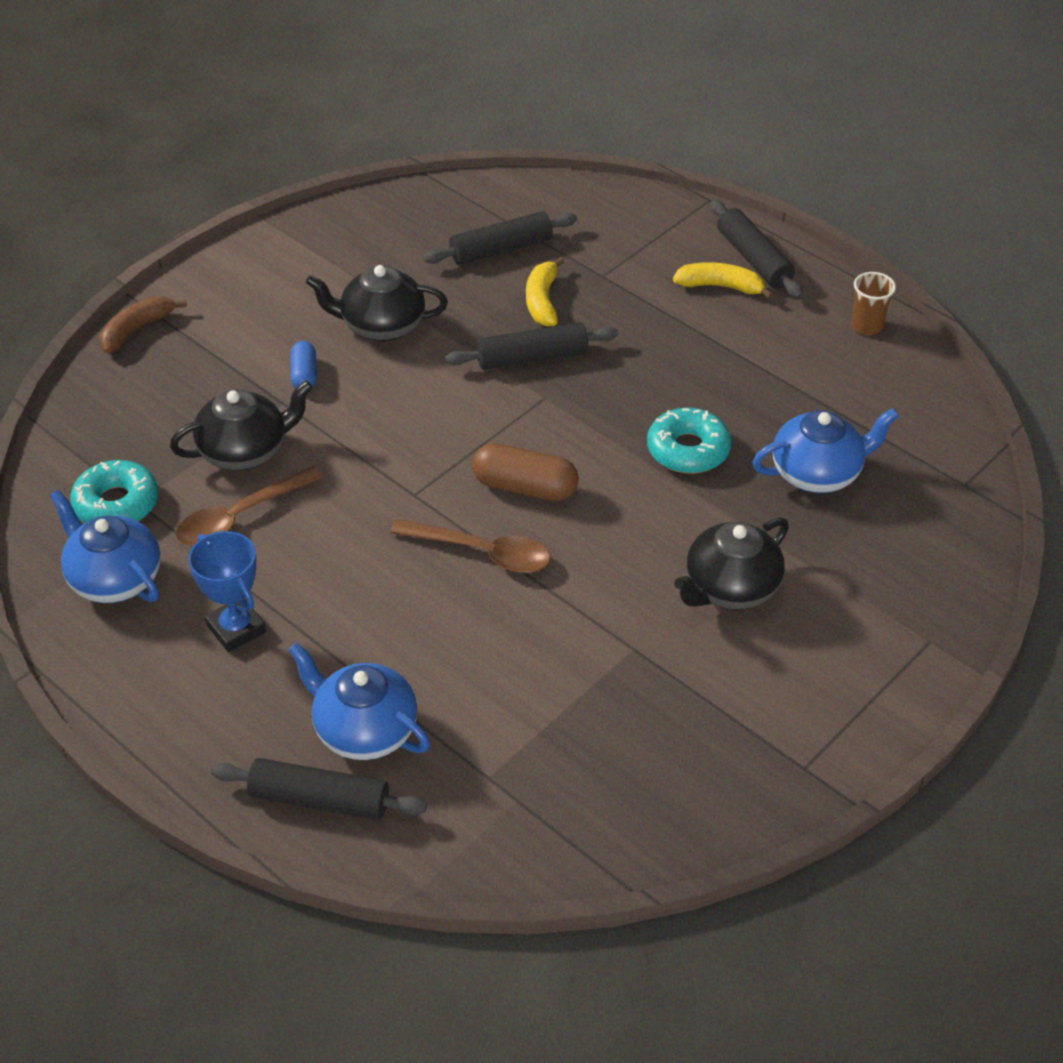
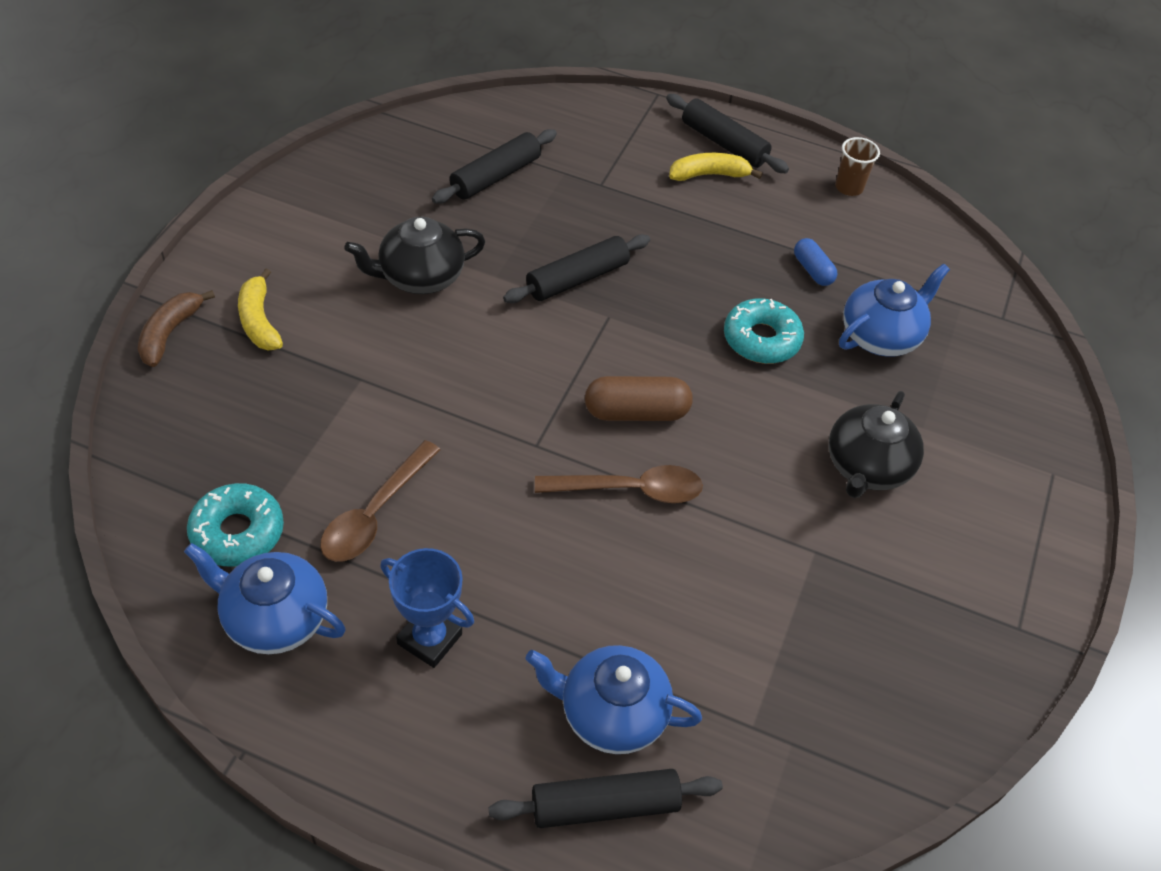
camera: 25 degrees left, 5 degrees up
(245, 451) = (346, 440): black teapot -> none
(304, 375) = (368, 345): blue capsule -> blue capsule (812, 270)
(542, 301) = (559, 220): yellow banana -> yellow banana (259, 321)

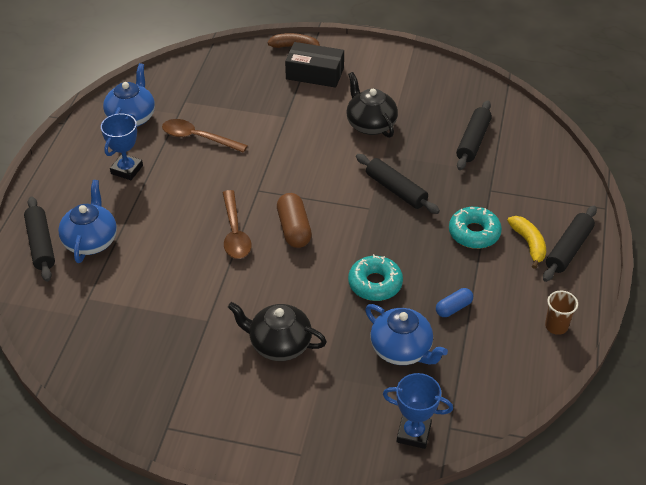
camera: 85 degrees right, 5 degrees down
(237, 532) = (178, 96): turquoise donut -> turquoise donut (474, 233)
(259, 321) = (315, 73): yellow banana -> black box
(495, 176) = (473, 141): black rolling pin -> black rolling pin turned 75 degrees clockwise
(1013, 353) = (413, 433): none -> blue trophy

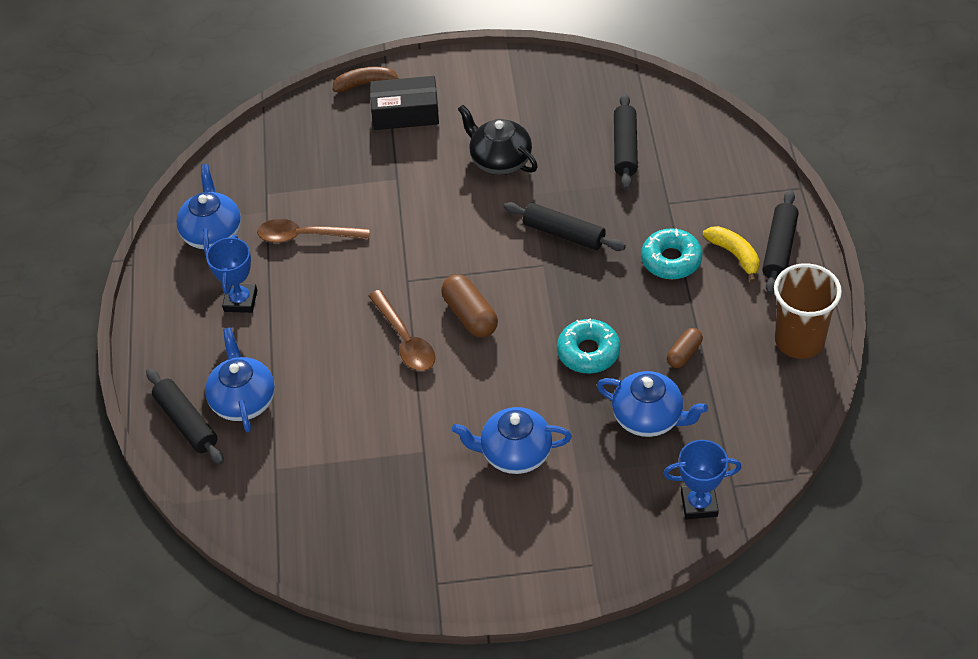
camera: 15 degrees left, 5 degrees up
(279, 344) = (515, 453): black teapot -> blue teapot
(453, 308) = (684, 354): blue capsule -> brown capsule
(556, 326) = (799, 340): brown cup -> brown cup, size x1.92

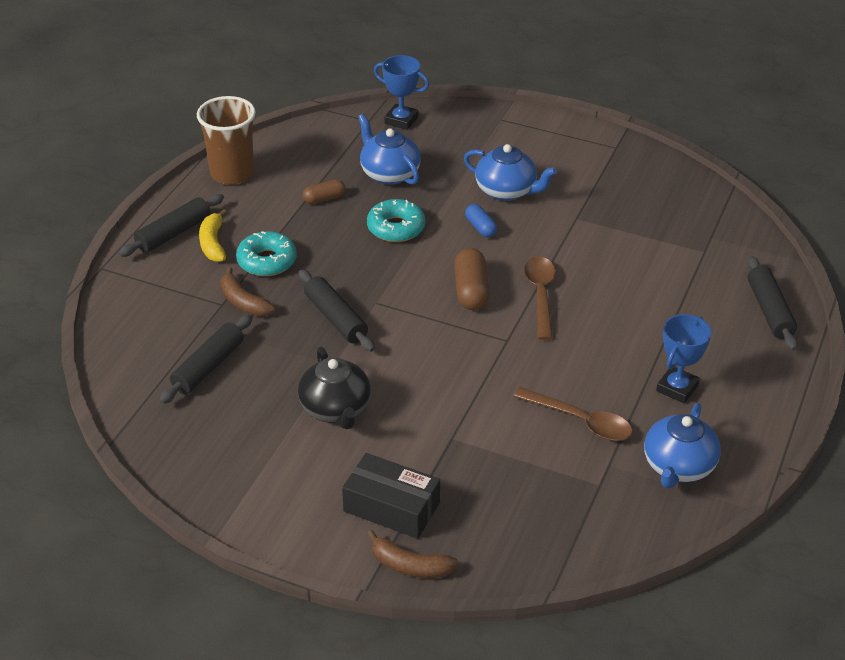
camera: 155 degrees left, 10 degrees down
(243, 400) = (710, 307): blue teapot -> none
(509, 392) = (480, 227): none -> blue capsule
(652, 213) = (243, 302): none -> brown banana

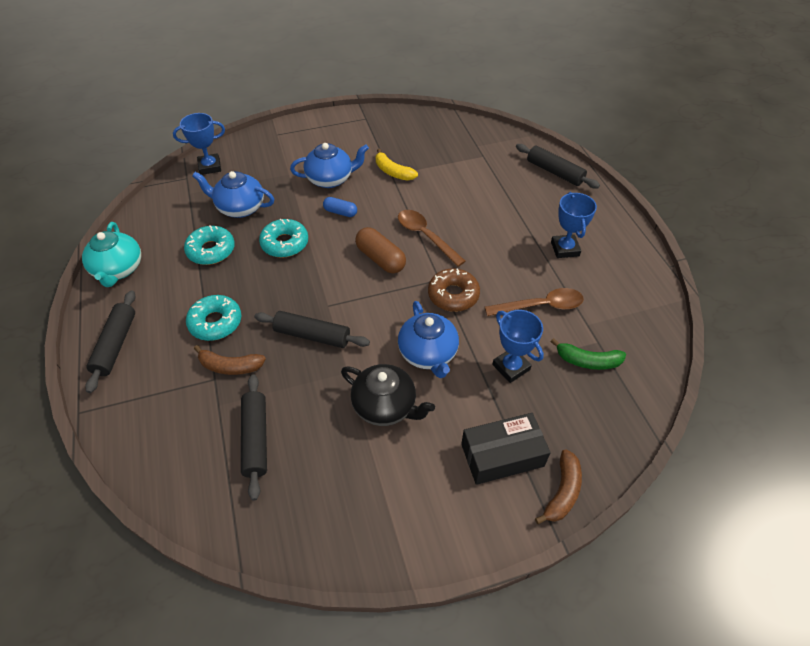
camera: 40 degrees left, 10 degrees up
(213, 243) = (158, 334): yellow banana -> yellow banana (393, 172)
(232, 173) = (118, 270): brown cup -> turquoise teapot
(324, 198) = (211, 250): brown capsule -> turquoise donut
(410, 565) = (562, 492): brown banana -> brown banana turned 45 degrees counterclockwise
(484, 450) = (511, 367): none -> blue trophy
(504, 361) = (453, 295): none -> brown donut
(567, 492) = (587, 361): none -> green banana
(678, 467) = (622, 299): blue teapot -> blue teapot (428, 353)

